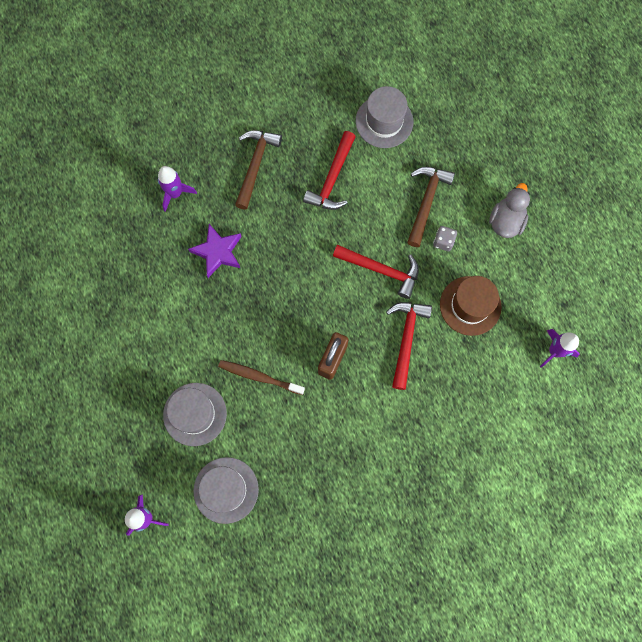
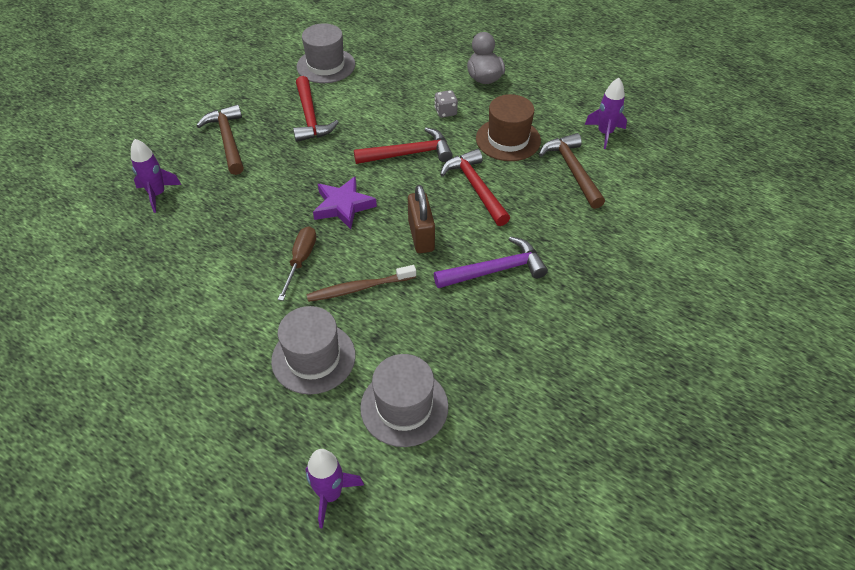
camera: 35 degrees left, 25 degrees down
(218, 252) = (237, 215): purple star -> purple star (343, 206)
(236, 325) = (301, 260): none -> brown screwdriver
(361, 425) = (495, 270): none -> purple hammer
(426, 202) = (407, 95): brown hammer -> brown hammer (572, 170)

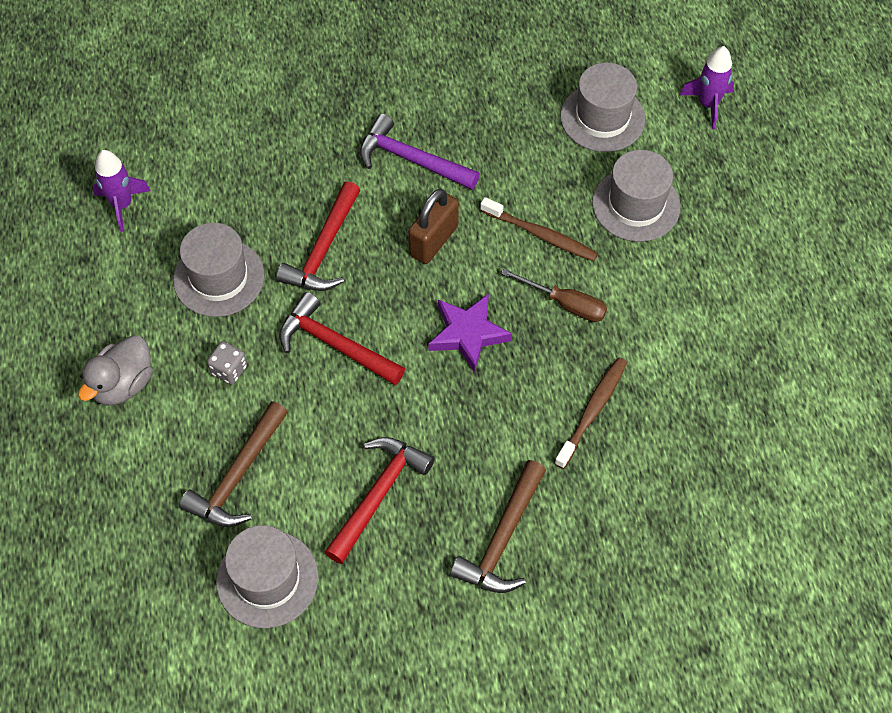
camera: 135 degrees left, 10 degrees up
(157, 194) = (642, 513): purple rocket -> none
(229, 219) = (592, 411): none -> brown toothbrush
(301, 260) = (565, 304): brown screwdriver -> brown screwdriver turned 120 degrees counterclockwise
(508, 139) = (219, 278): brown hat -> grey hat
(572, 170) = (213, 193): brown hammer -> brown hammer (238, 476)

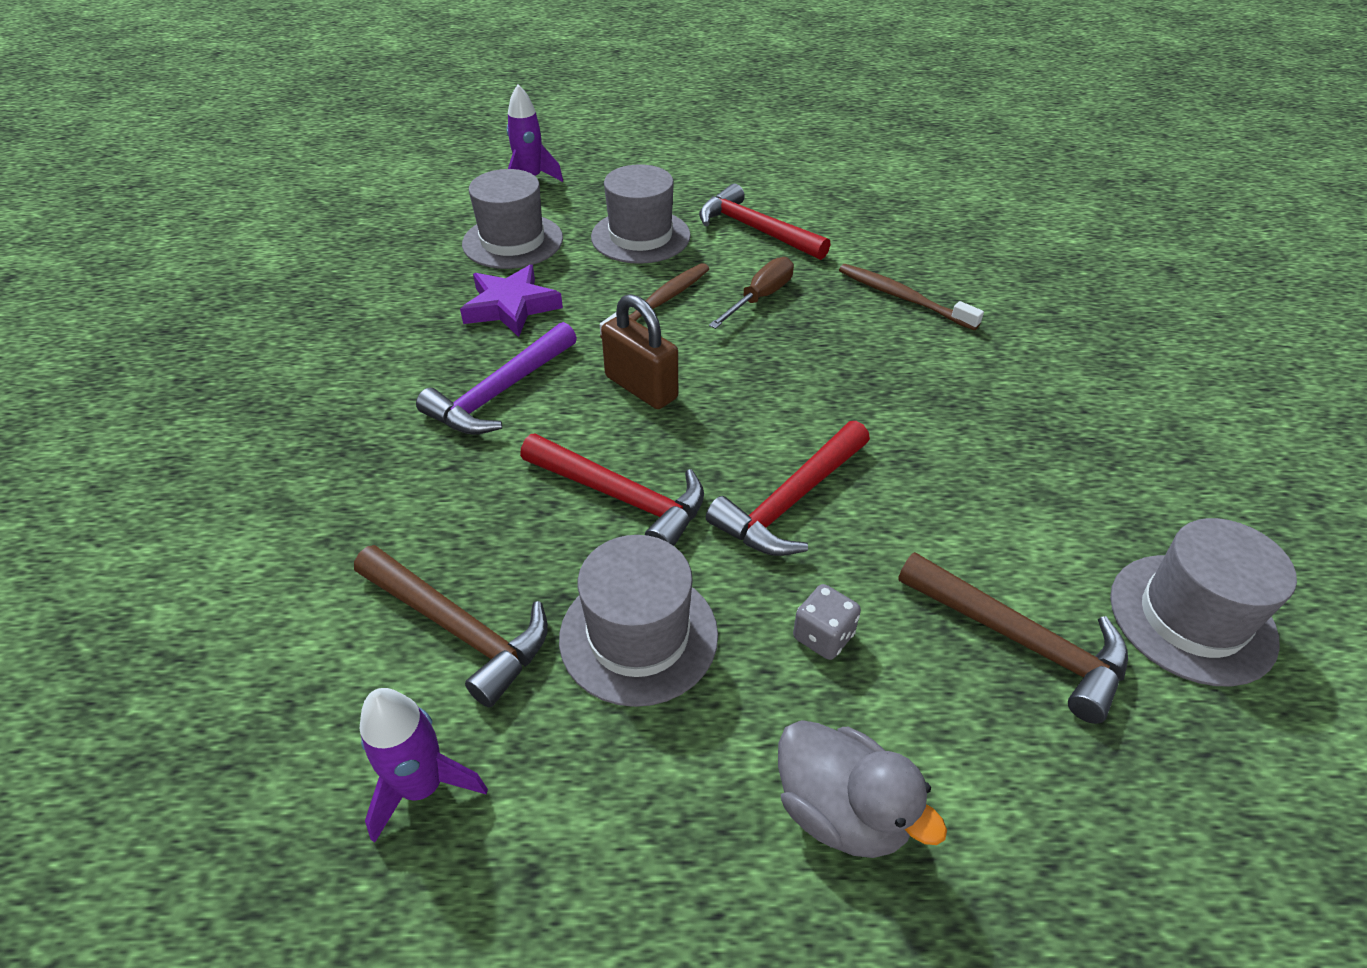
camera: 80 degrees left, 15 degrees down
(378, 495) = (1032, 481): red hammer -> red hammer (756, 230)
(468, 334) = (790, 375): purple star -> purple star (511, 306)
(502, 538) = (1075, 381): brown hammer -> brown hammer (458, 629)

